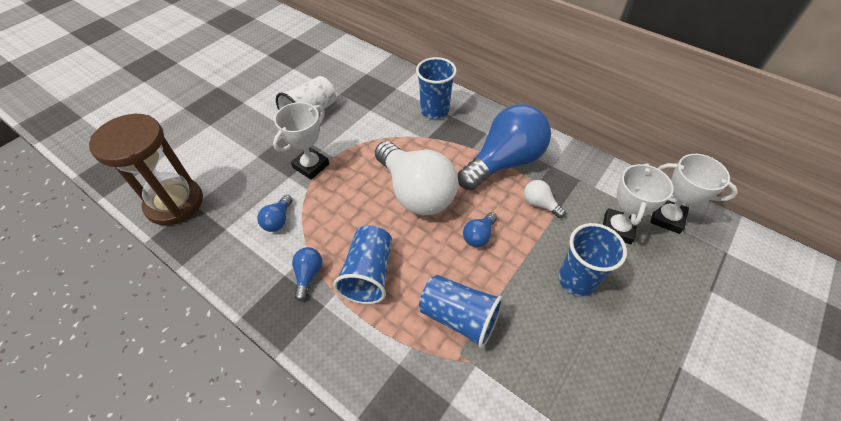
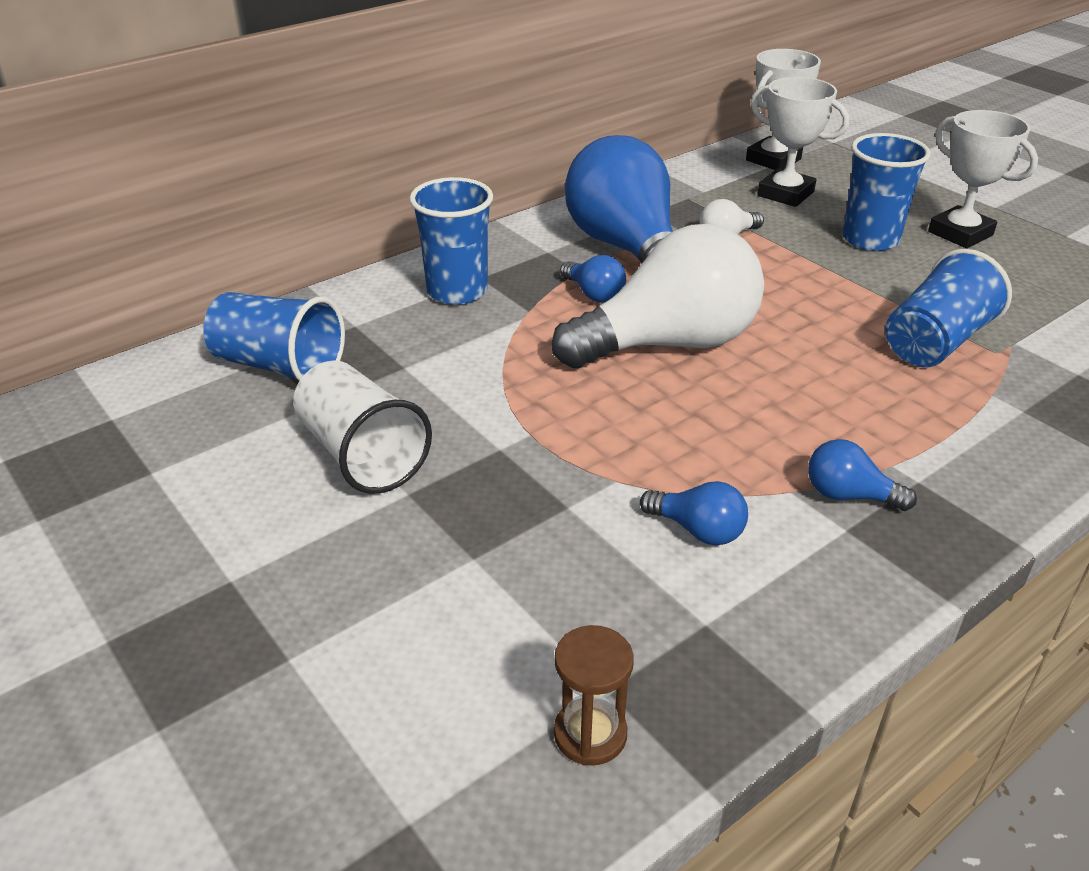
camera: 75 degrees left, 15 degrees down
(175, 203) = (590, 734): brown hourglass -> brown hourglass, size x0.45
(311, 166) = (546, 468): white trophy -> white trophy (960, 233)
(368, 274) = (850, 420): blue cup -> blue cup (279, 366)
(479, 236) = (781, 299): blue light bulb -> blue light bulb (594, 294)

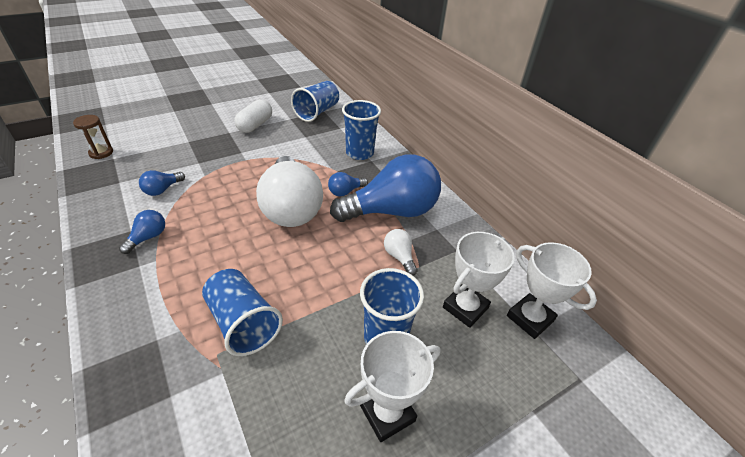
camera: 95 degrees right, 5 degrees up
(362, 454) = (255, 125): white cup -> white capsule

